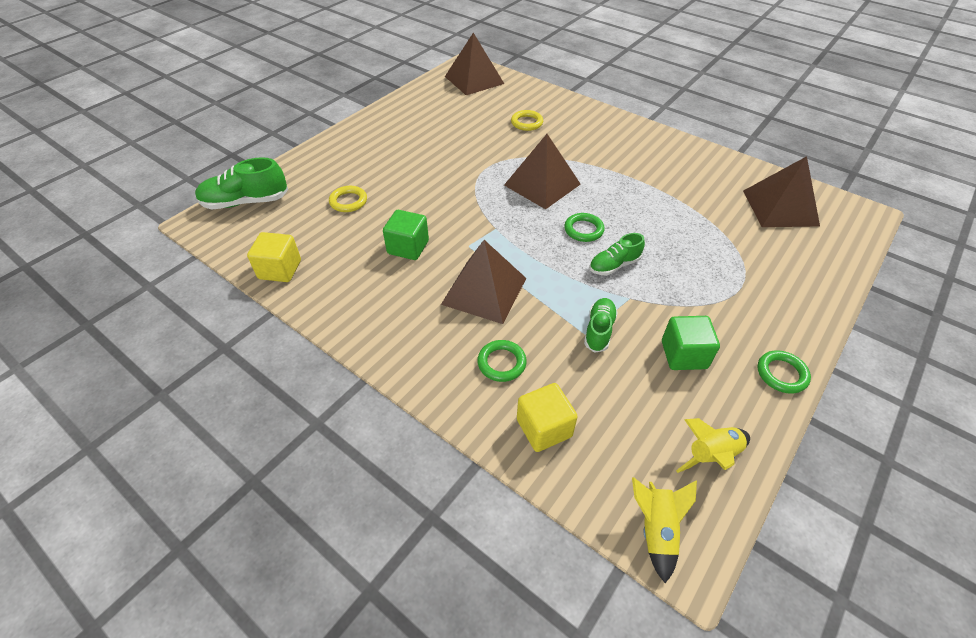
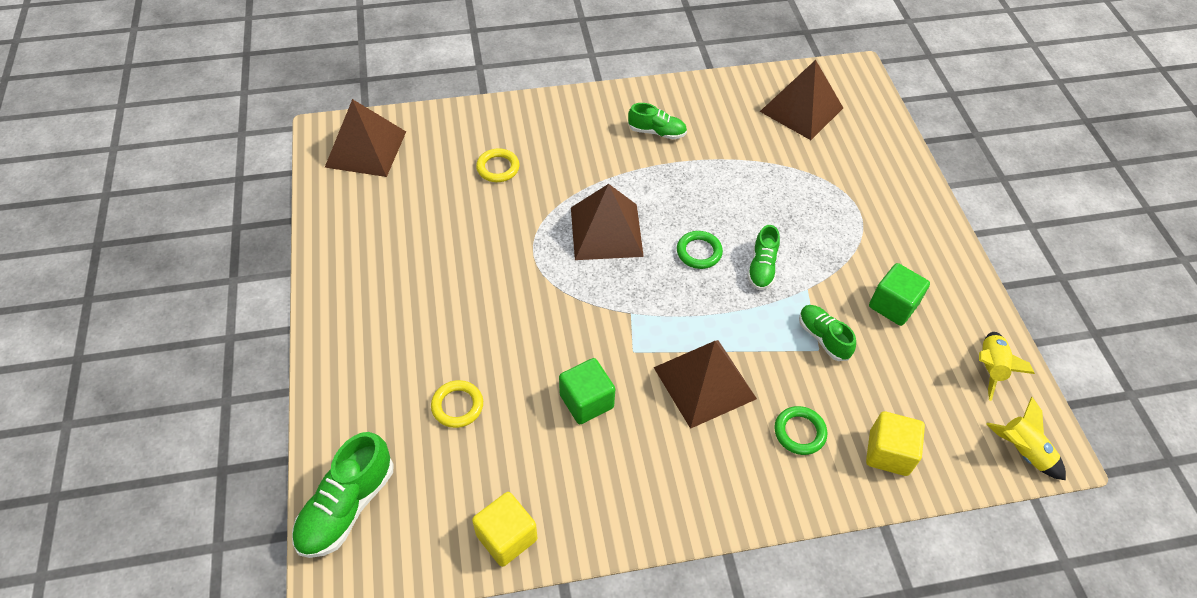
camera: 50 degrees left, 5 degrees up
(649, 160) = (657, 132): none -> green shoe
(781, 374) = (956, 265): green ring -> none

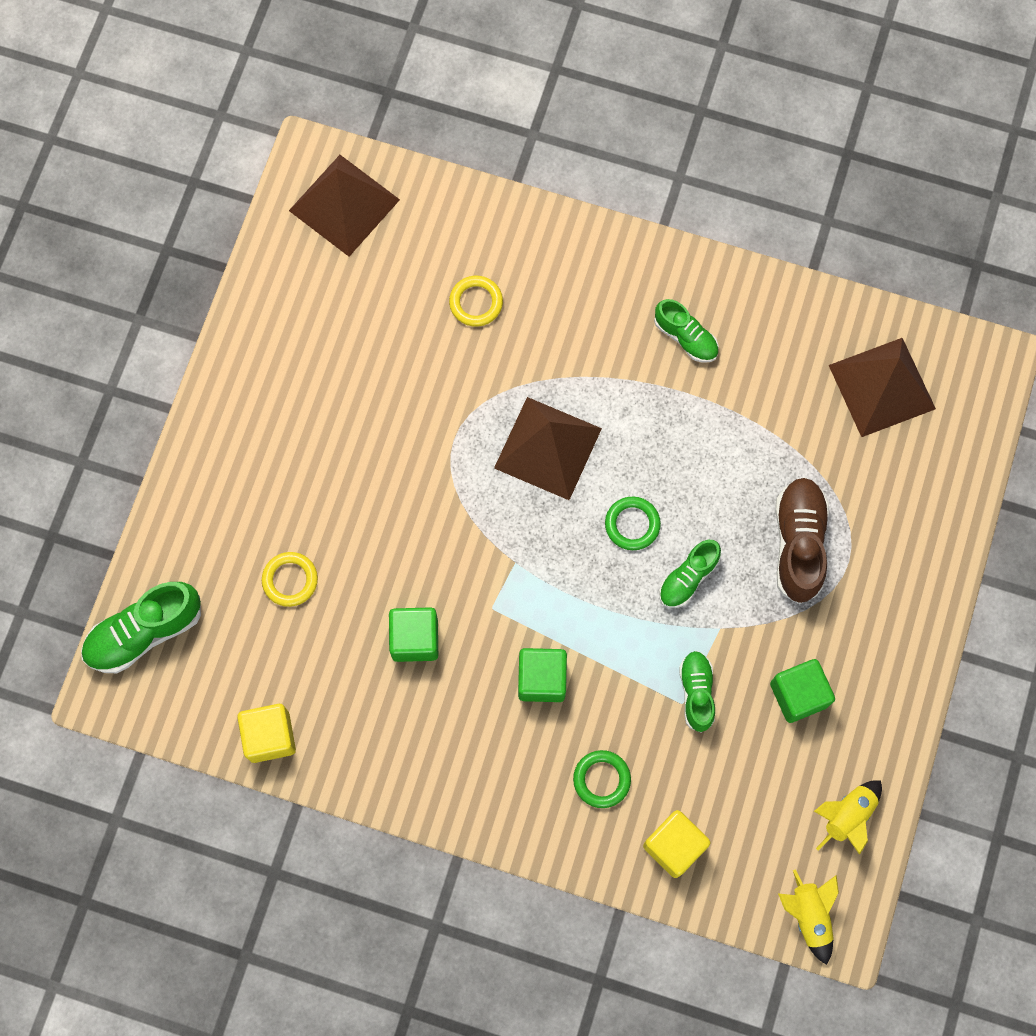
camera: 30 degrees right, 20 degrees up
(704, 383) = (542, 679): brown pyramid -> green cube
(819, 215) = (798, 543): none -> brown shoe

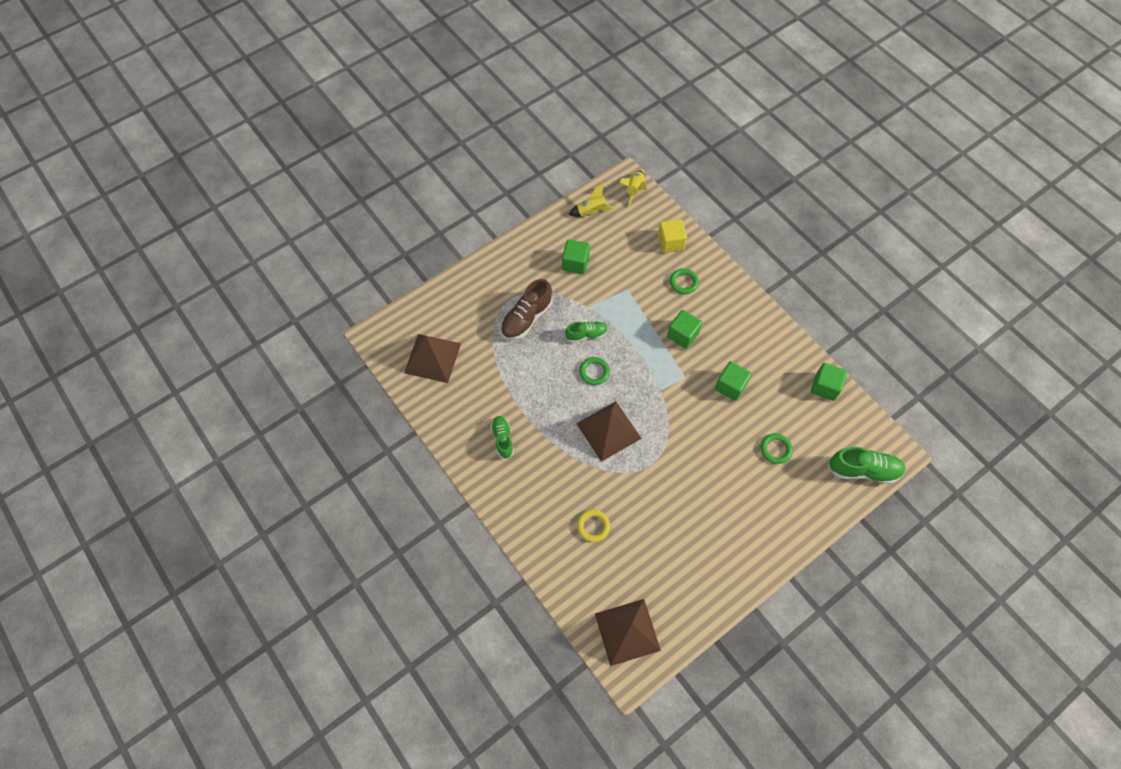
camera: 145 degrees left, 10 degrees down
(269, 736) = (825, 387): yellow cube -> green cube
(290, 580) = (775, 449): yellow ring -> green ring
(696, 692) = (618, 289): green shoe -> none

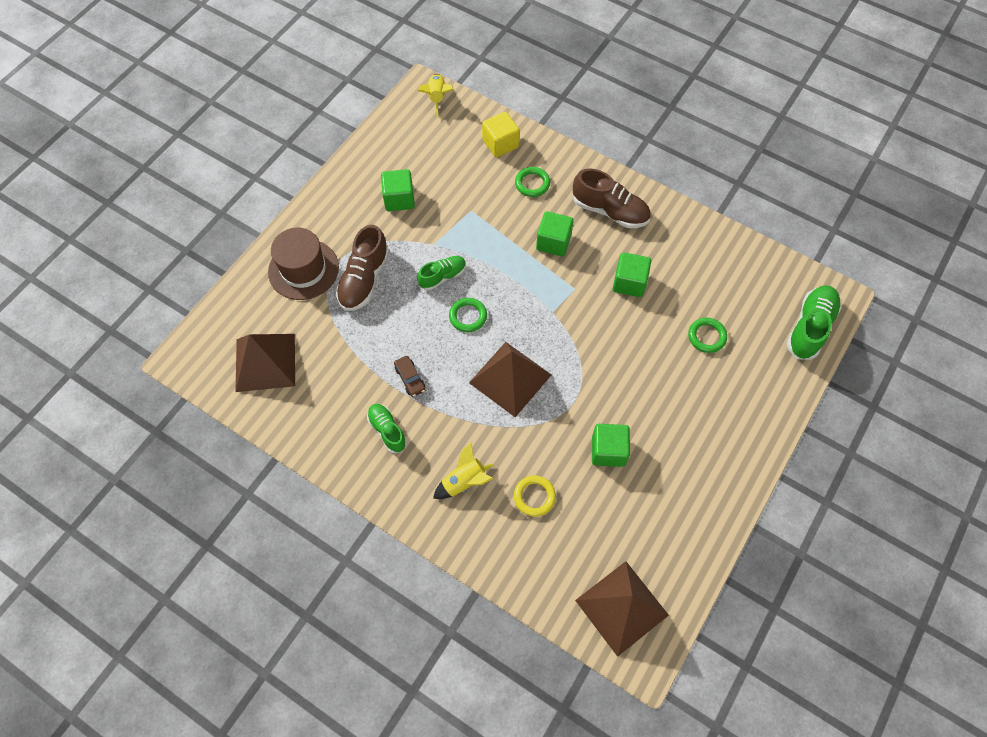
camera: 20 degrees left, 0 degrees up
(484, 296) = (303, 269): none -> brown hat
(533, 405) = (410, 378): none -> brown car
(591, 212) = (396, 136): yellow rocket -> yellow rocket (464, 481)
(737, 324) = (610, 211): none -> brown shoe
(825, 387) = (732, 250): green cube -> green cube (608, 451)
(863, 470) = (810, 328): green shoe -> green shoe turned 45 degrees counterclockwise

